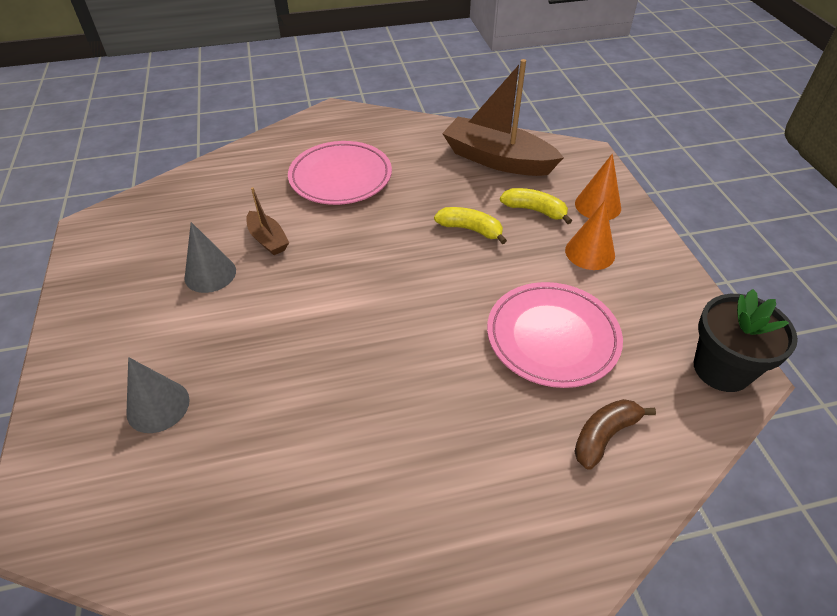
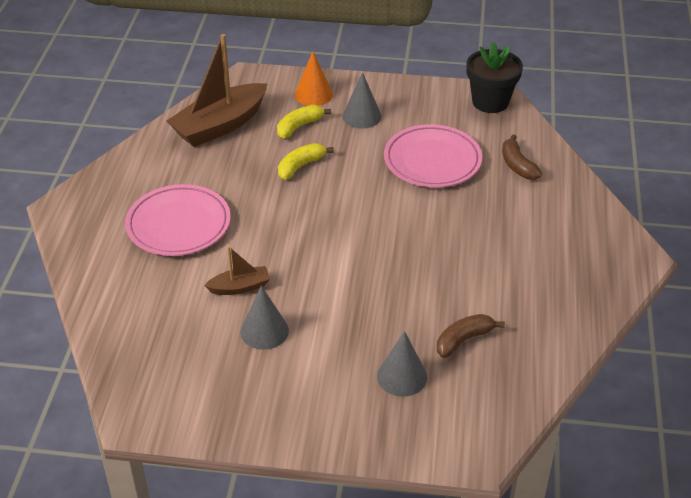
camera: 70 degrees left, 5 degrees down
(229, 455) = (463, 340): none -> brown banana
(590, 252) = (361, 116): orange cone -> grey cone

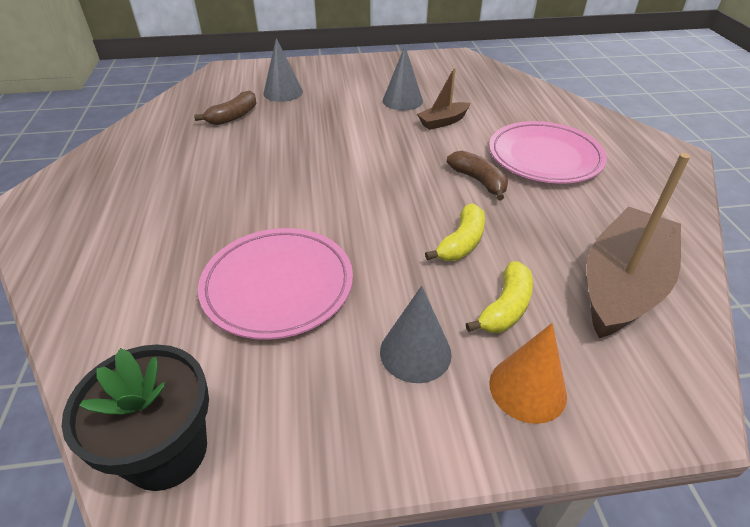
camera: 165 degrees right, 0 degrees up
(517, 165) = (142, 302): brown banana -> brown banana (479, 181)

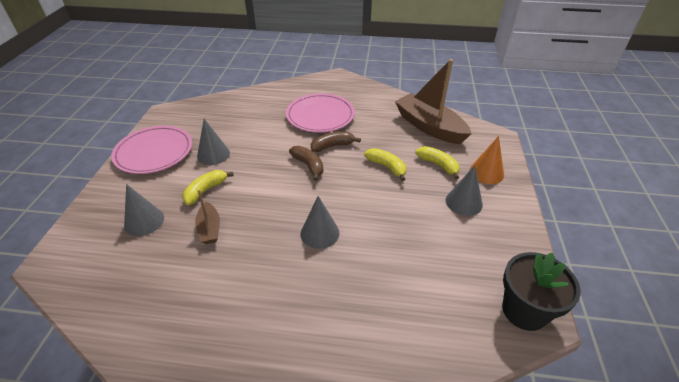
camera: 75 degrees left, 0 degrees up
(233, 116) = (166, 261): brown banana -> brown banana (308, 165)
(278, 286) = (406, 251): pink plate -> pink plate (154, 152)
(294, 201) = (319, 233): none -> grey cone
(339, 111) = (205, 190): none -> yellow banana
(443, 122) = (257, 143): brown boat -> brown boat (209, 229)

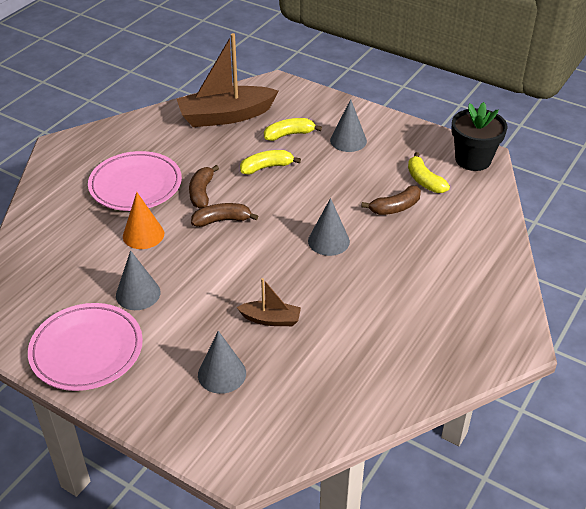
camera: 65 degrees left, 0 degrees up
(205, 190) = (204, 312): yellow banana -> yellow banana (424, 181)
(395, 266) = (395, 207): none -> brown banana
(486, 172) = (320, 111): orange cone -> orange cone (143, 235)

